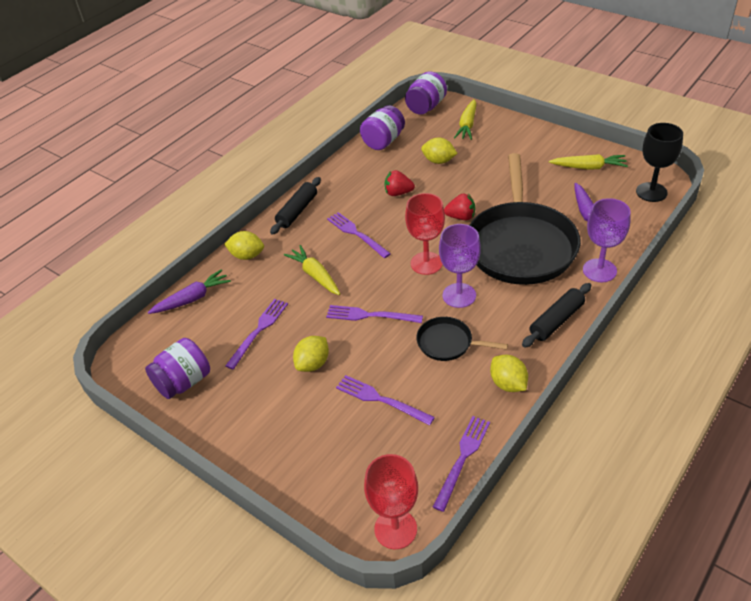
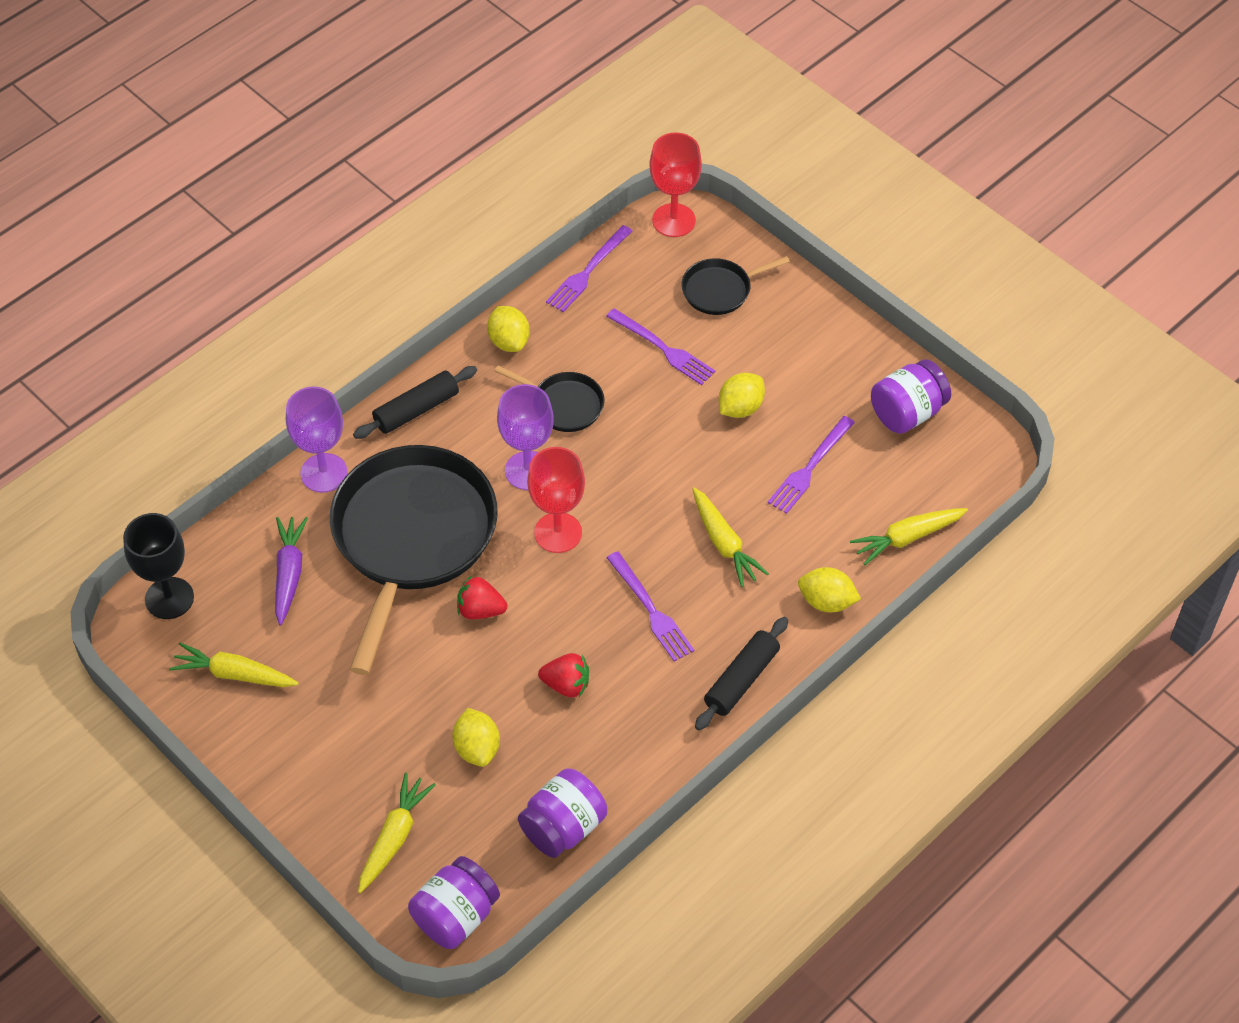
camera: 175 degrees left, 10 degrees up
(192, 299) = (907, 538): purple carrot -> yellow carrot
(341, 461) = (720, 290): none -> black pan
(370, 315) = (655, 462): purple fork -> none
(439, 161) = (477, 748): yellow lemon -> yellow lemon turned 45 degrees clockwise

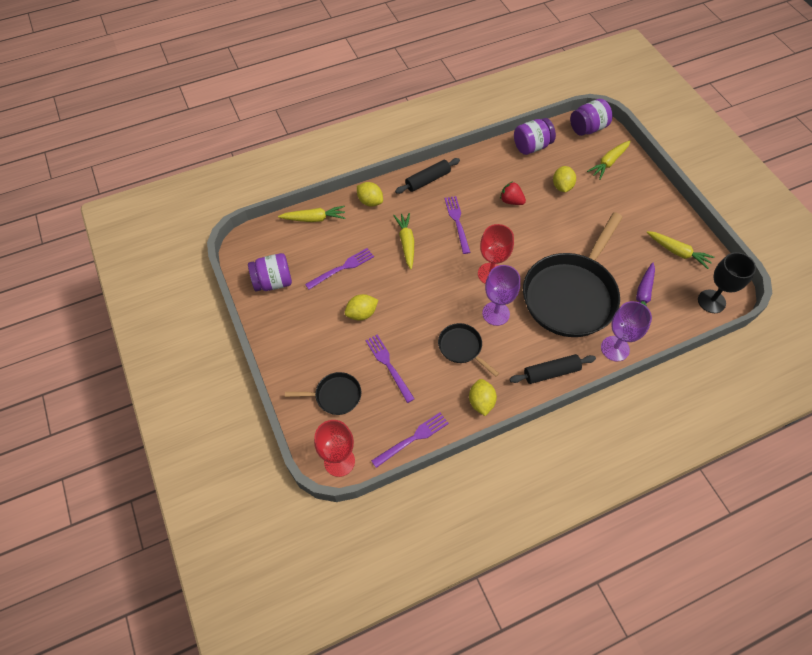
camera: 160 degrees left, 5 degrees up
(480, 610) = (543, 247): red strawberry -> none

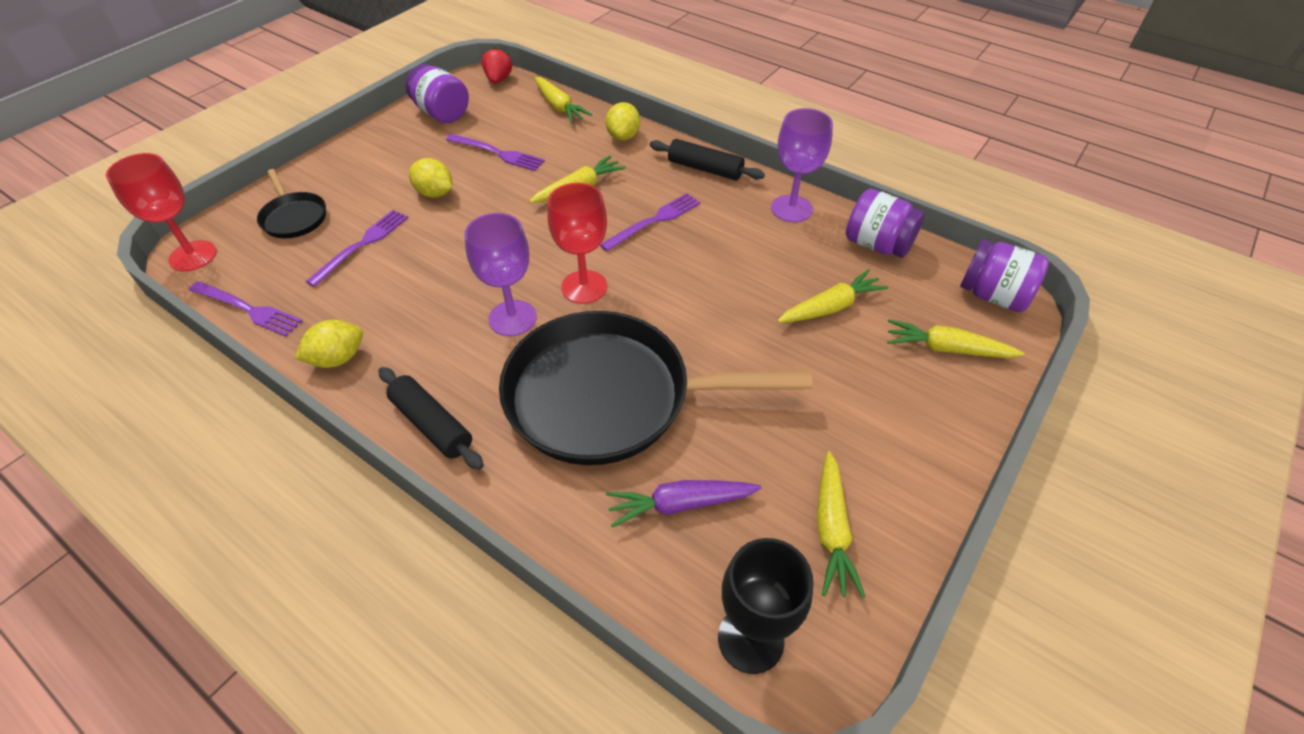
camera: 60 degrees right, 10 degrees down
(462, 347) = (428, 304): black pan -> none
(511, 201) = (744, 260): red strawberry -> red strawberry (498, 79)
(562, 186) = (830, 307): yellow lemon -> yellow carrot
(615, 348) = (529, 500): purple goblet -> purple goblet (791, 209)

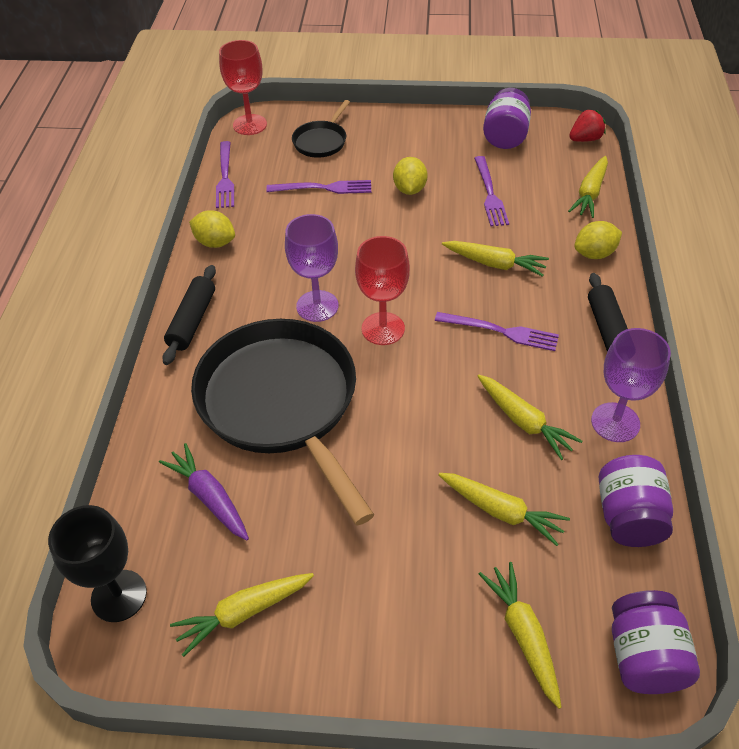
camera: 60 degrees right, 0 degrees up
(754, 253) = (523, 421): none -> yellow carrot

